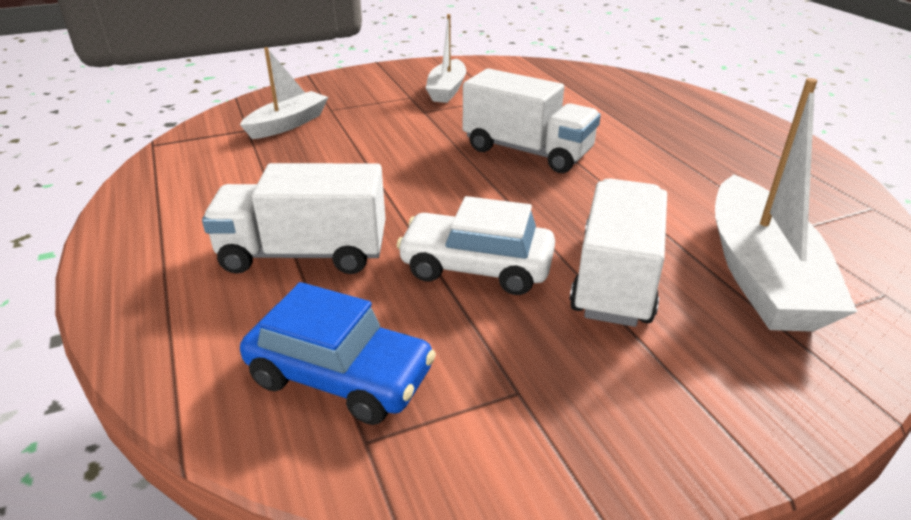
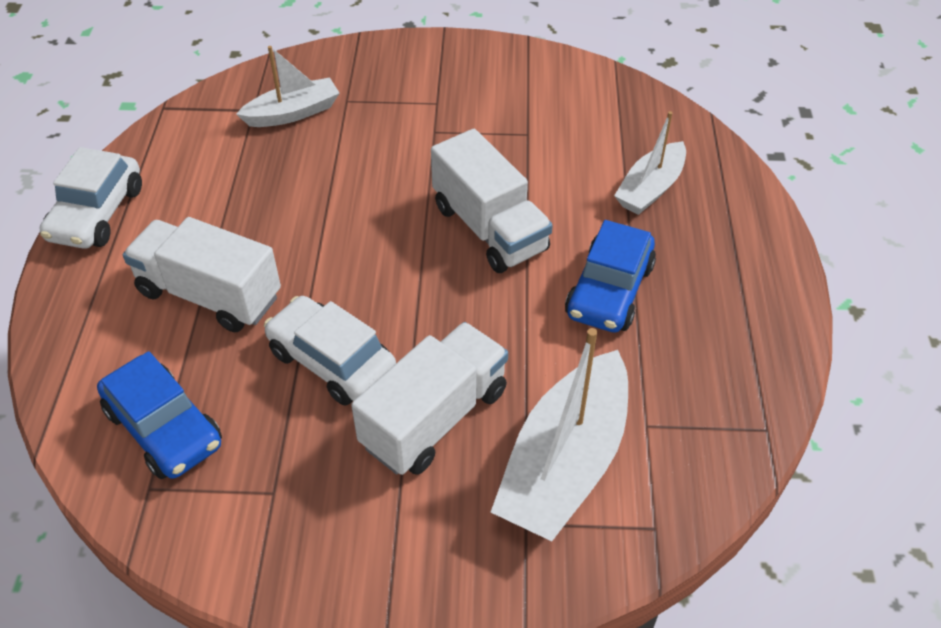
camera: 25 degrees right, 15 degrees up
(127, 227) = (97, 214): none -> white car
(447, 90) = (483, 102): white boat -> white boat (650, 188)
(660, 163) = (609, 291): none -> blue car

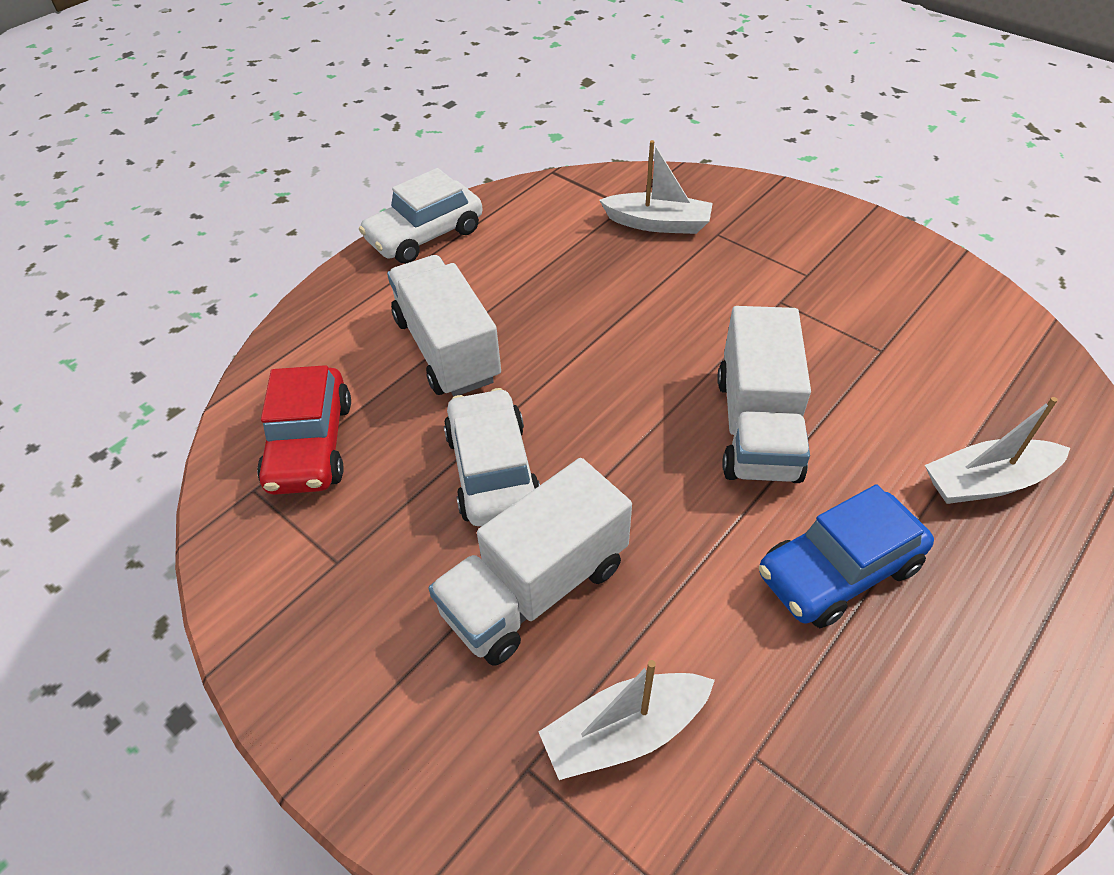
camera: 40 degrees right, 0 degrees up
(164, 428) = (310, 445): blue car -> red car
(434, 418) = (535, 588): white truck -> white truck turned 150 degrees clockwise
(564, 463) = (624, 732): white boat -> white boat, size x0.60

